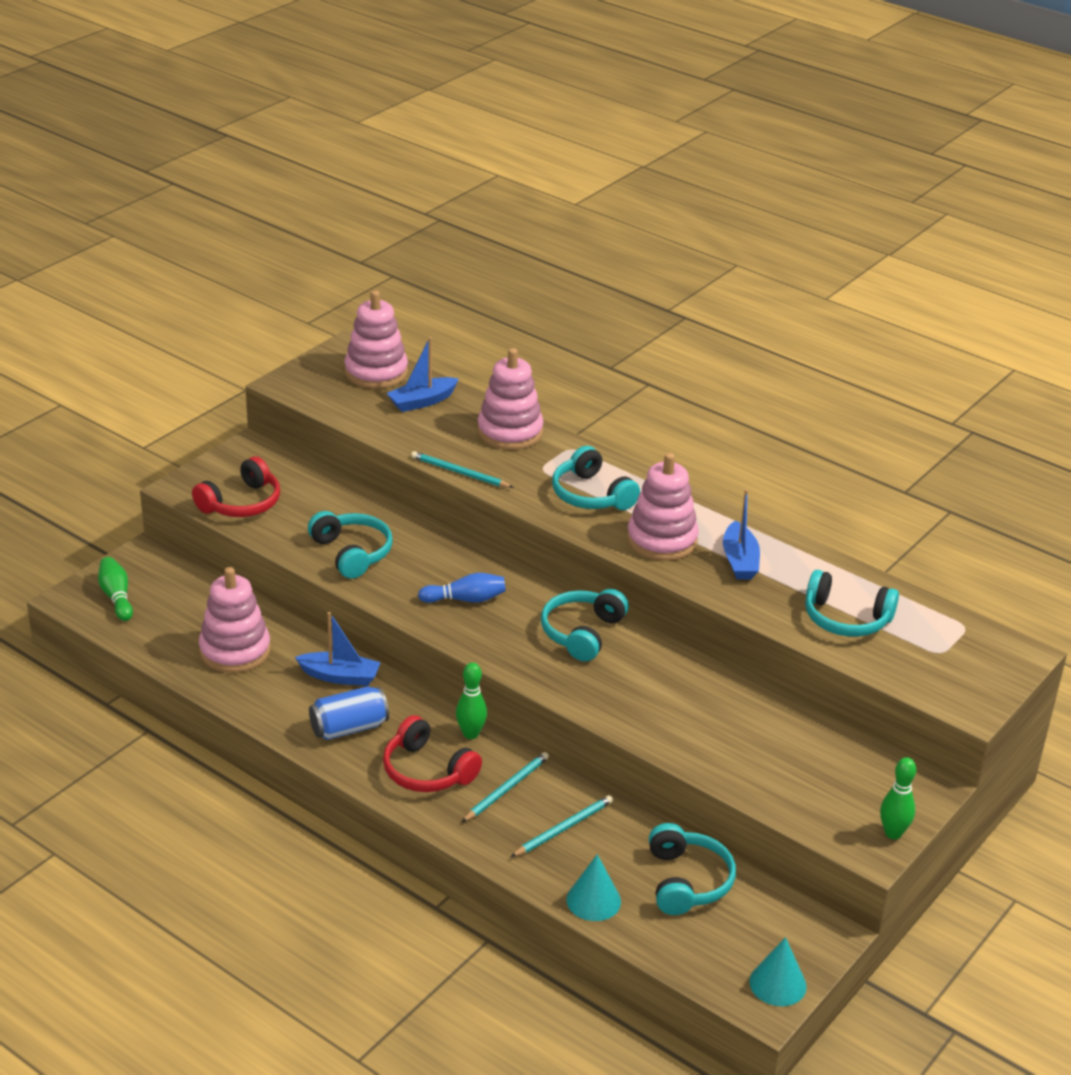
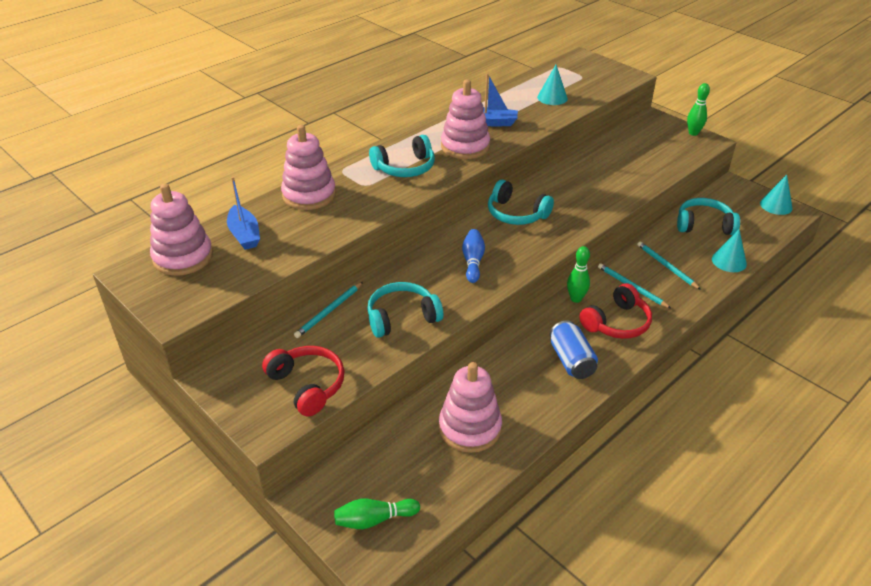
camera: 80 degrees left, 5 degrees up
(340, 676) = (508, 363): blue boat -> none
(459, 473) = (360, 223): turquoise pencil -> turquoise pencil (329, 311)
(846, 619) = (552, 97): turquoise headphones -> turquoise cone

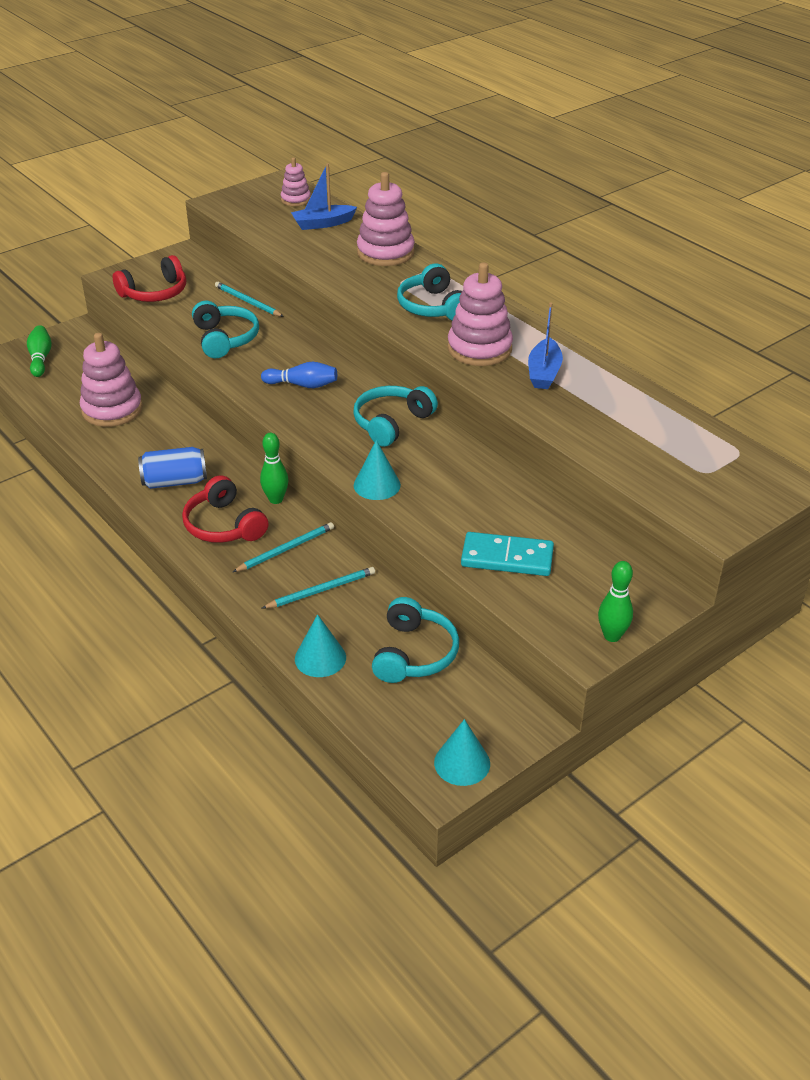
camera: 95 degrees right, 0 degrees up
(183, 257) = (296, 199): pink stacking toy -> pink stacking toy, size x0.56
(552, 97) = (624, 432): turquoise cone -> turquoise cone (377, 485)
(645, 164) = (507, 557): none -> turquoise domino

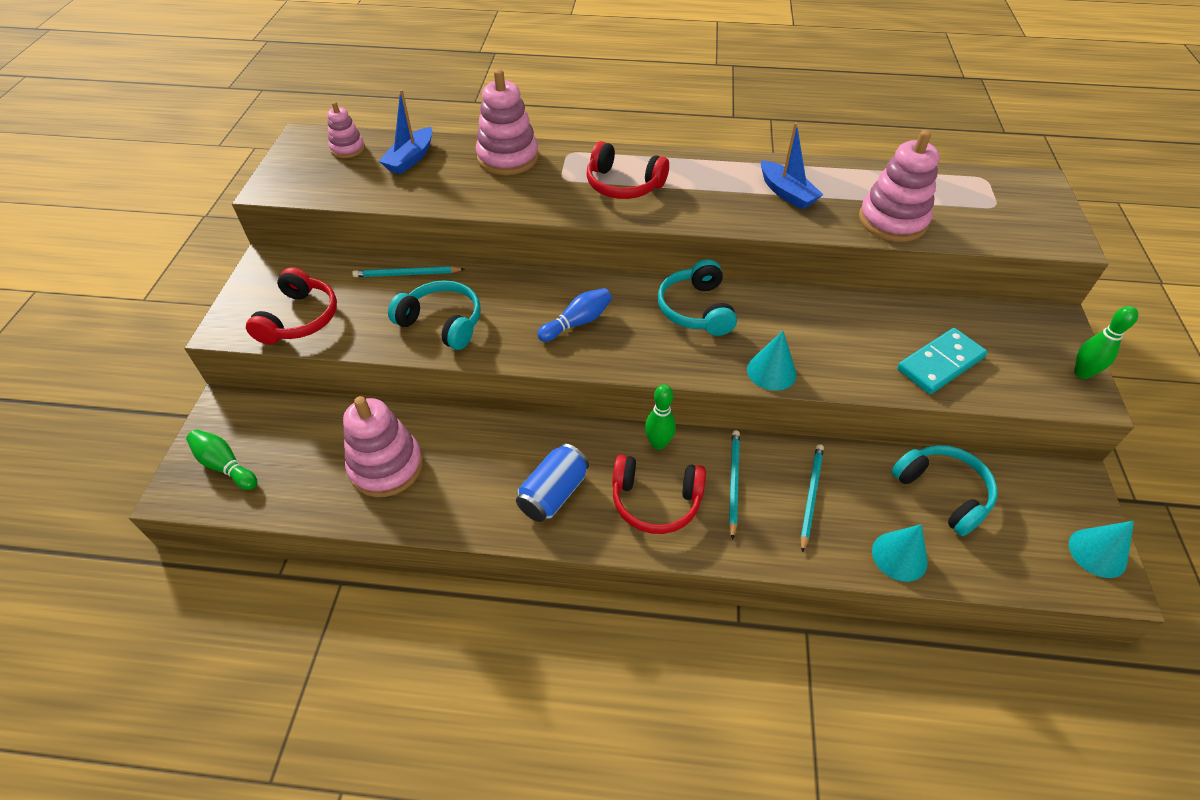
camera: 45 degrees left, 10 degrees up
(432, 307) = (623, 185): turquoise headphones -> red headphones
(479, 349) = (714, 200): pink stacking toy -> pink stacking toy (892, 221)

